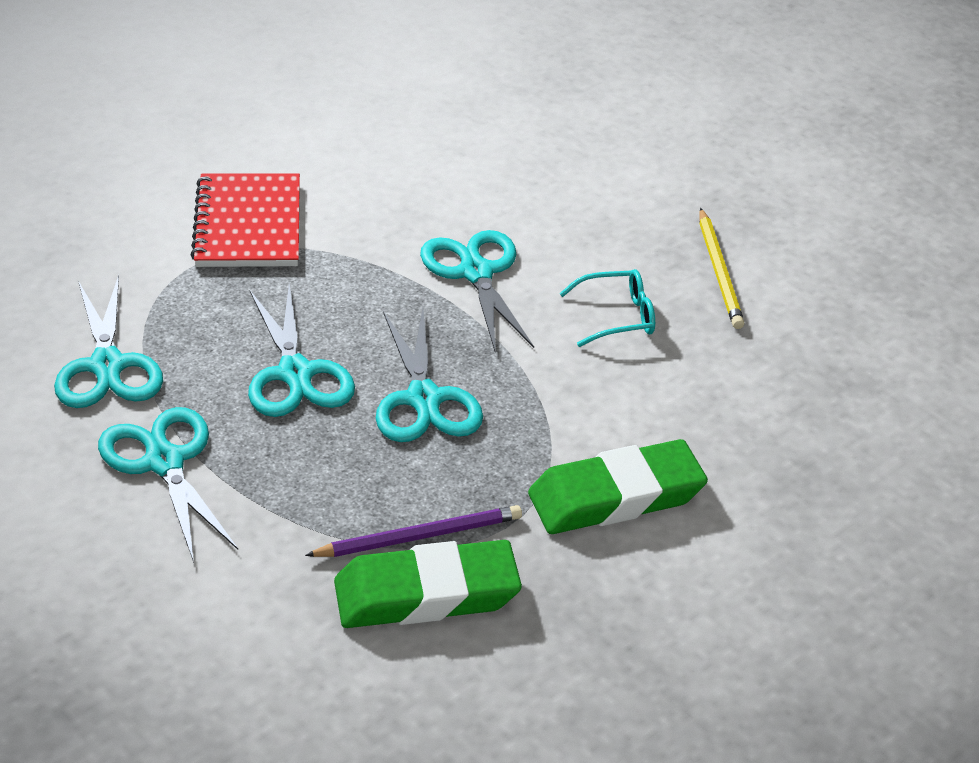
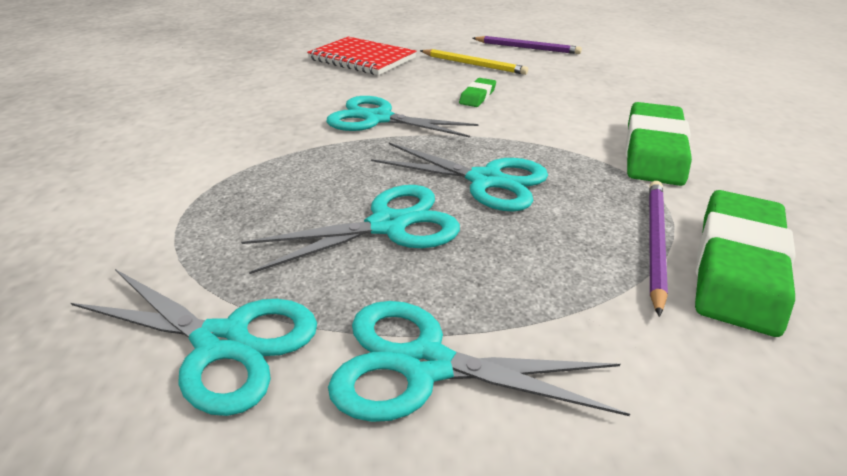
camera: 50 degrees left, 5 degrees down
(248, 224) = (182, 178): red notebook -> red notebook (362, 59)
(295, 374) = (388, 225): turquoise scissors -> turquoise scissors turned 45 degrees counterclockwise
(617, 317) = (477, 96): turquoise glasses -> green eraser
(848, 294) = (527, 48): none -> purple pencil

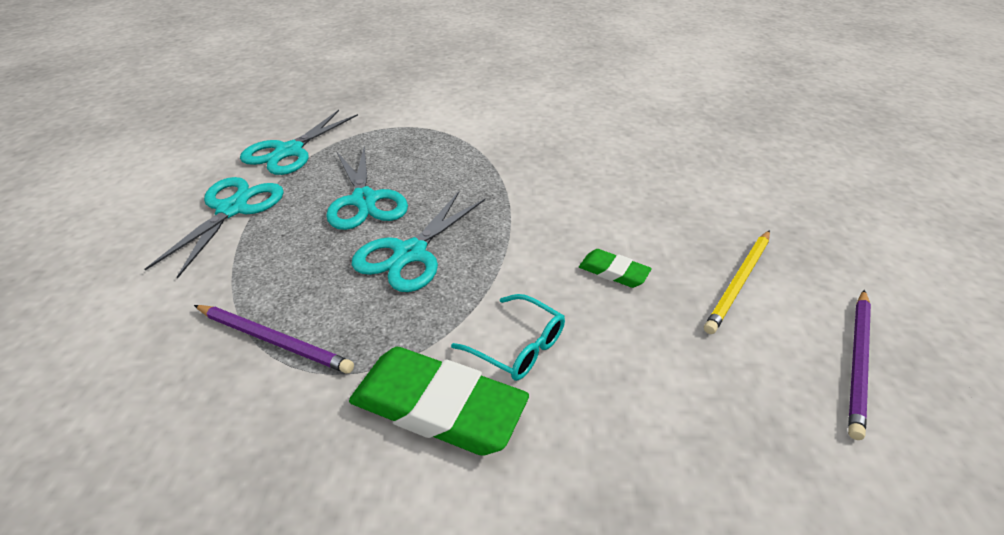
camera: 95 degrees right, 5 degrees up
(362, 59) = (730, 188): red notebook -> none
(378, 119) = (548, 198): turquoise scissors -> none
(576, 126) = (518, 347): none -> turquoise glasses
(736, 266) = (214, 385): green eraser -> none

